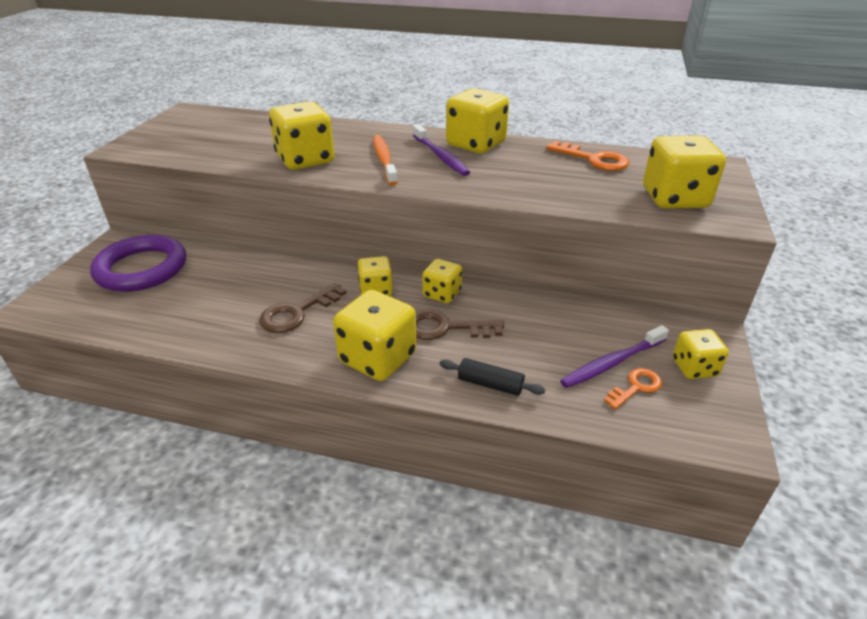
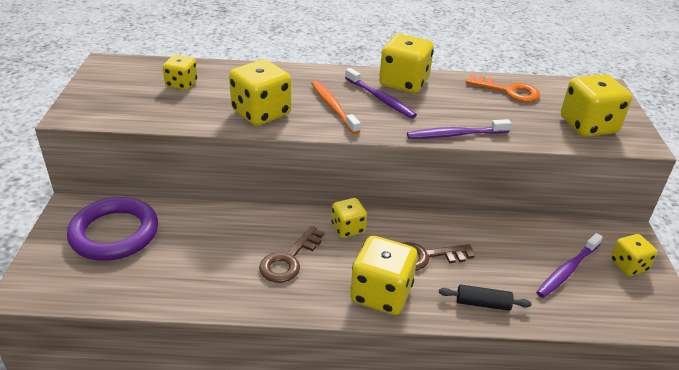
camera: 15 degrees left, 0 degrees up
(442, 294) = (406, 225): yellow dice -> yellow dice (181, 84)
(505, 195) = (456, 135): none -> purple toothbrush
(636, 387) = (593, 288): orange key -> none

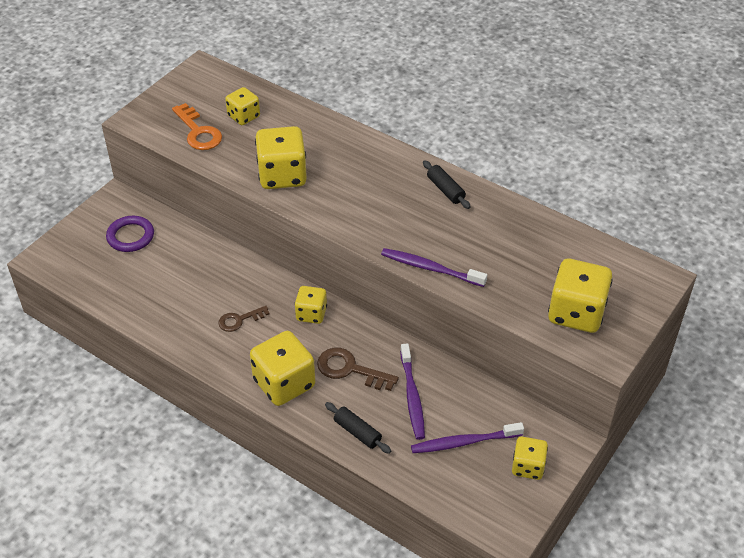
camera: 35 degrees right, 10 degrees up
(114, 233) = (130, 236): purple ring -> purple ring, size x0.61
(289, 260) = (239, 320): brown key -> brown key, size x0.65
(333, 107) = (350, 193): orange toothbrush -> none
(380, 98) = (403, 199): purple toothbrush -> purple toothbrush (412, 396)
(404, 83) = (445, 190): yellow dice -> black rolling pin
(509, 91) = (543, 240): orange key -> orange key (198, 132)

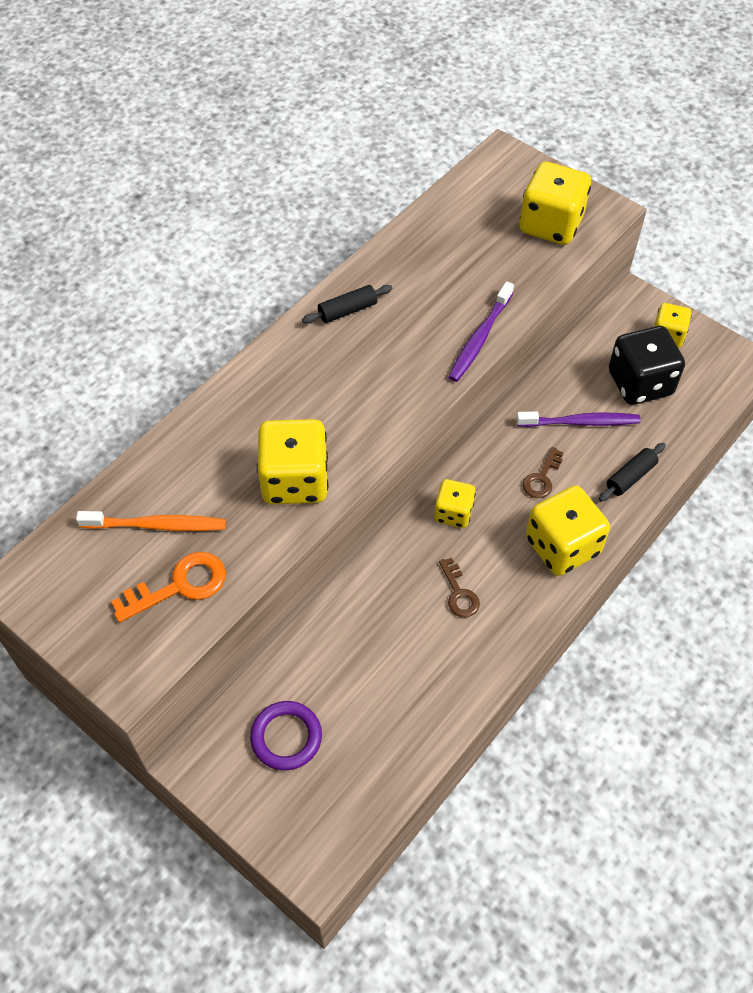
camera: 85 degrees left, 10 degrees up
(243, 116) = (156, 525): yellow dice -> orange toothbrush
(350, 369) = (542, 478): brown key -> brown key, size x0.65
(464, 442) = (640, 383): purple toothbrush -> black dice

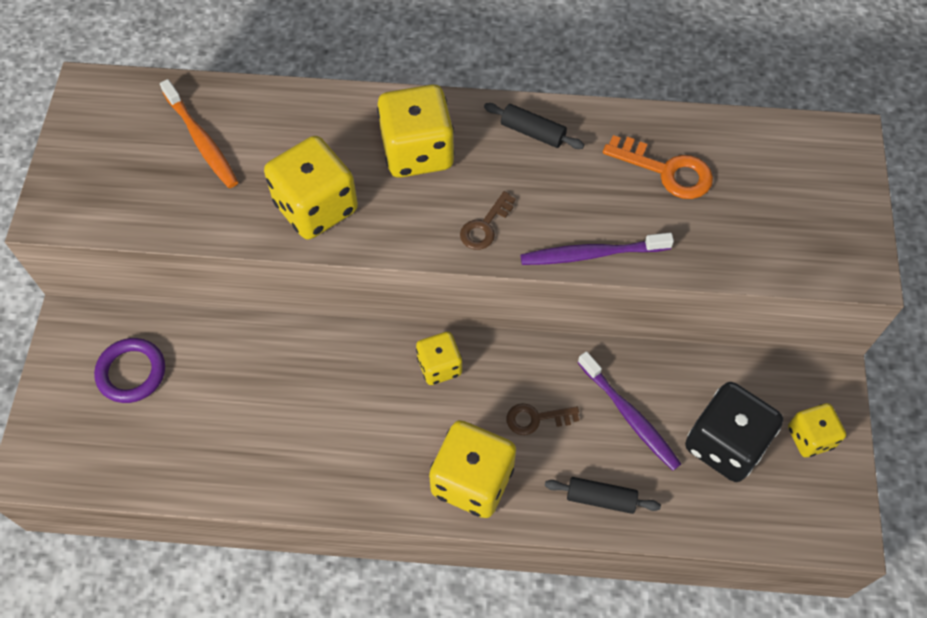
camera: 55 degrees right, 5 degrees up
(179, 586) = (155, 192): orange key -> orange key (666, 171)
(459, 593) = (358, 421): brown key -> brown key (485, 226)
(551, 224) = (793, 232): yellow dice -> yellow dice (417, 152)

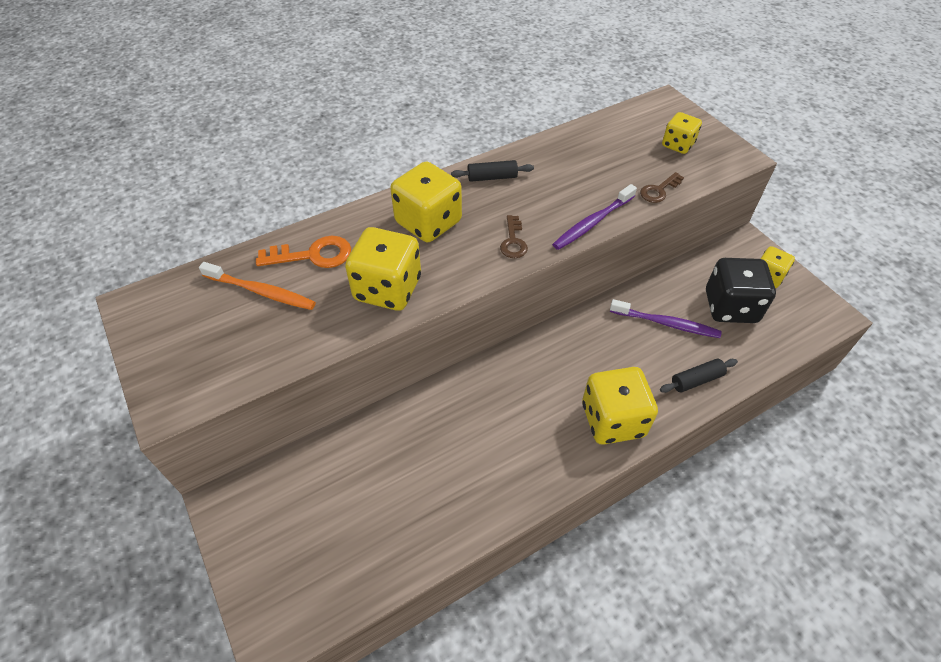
camera: 35 degrees left, 10 degrees down
(131, 372) = (305, 506): purple ring -> none
(439, 366) = (528, 364): yellow dice -> yellow dice (677, 145)
(536, 418) = (615, 358): brown key -> brown key (659, 190)
(666, 171) = (590, 160): orange key -> orange key (313, 255)

